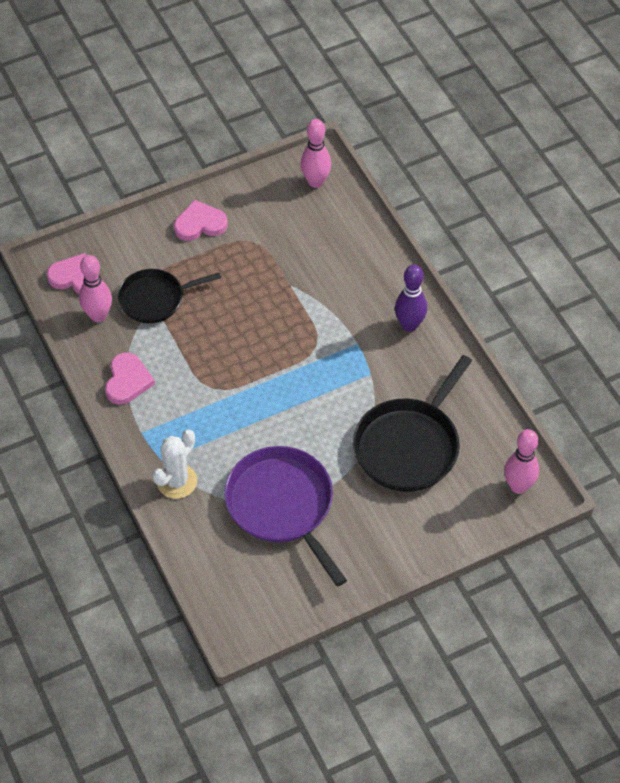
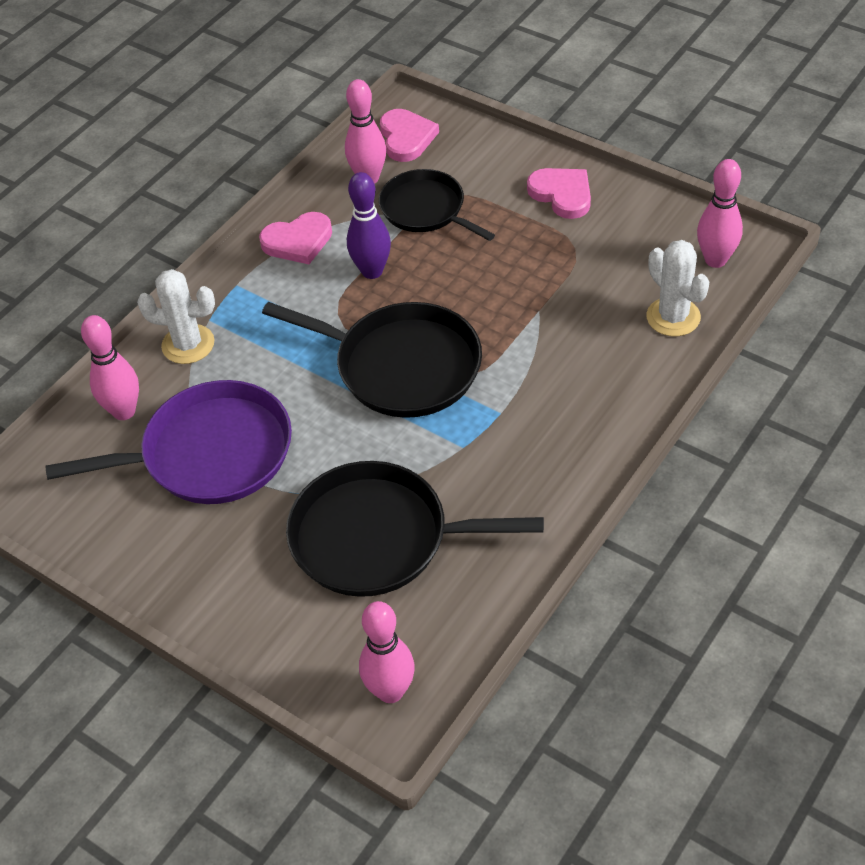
camera: 65 degrees right, 5 degrees down
(211, 540) = (124, 411): none -> pink bowling pin
(282, 506) = (210, 453): purple pan -> purple pan turned 45 degrees clockwise
(284, 374) = (401, 366): none -> black pan
(345, 225) = (673, 317): none -> white cactus
(409, 325) = (569, 451): purple bowling pin -> purple bowling pin (372, 271)

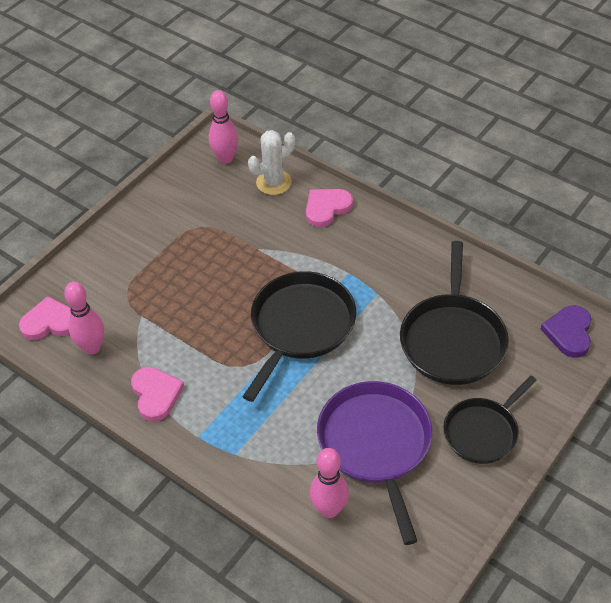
camera: 90 degrees left, 0 degrees up
(188, 344) = (261, 467): white cactus -> none
(372, 271) = (200, 344): purple bowling pin -> none
(390, 691) = (569, 333): pink bowling pin -> purple heart
(426, 209) = (139, 310): black pan -> black pan (483, 431)
(562, 194) = (142, 230): pink heart -> pink heart (326, 208)

